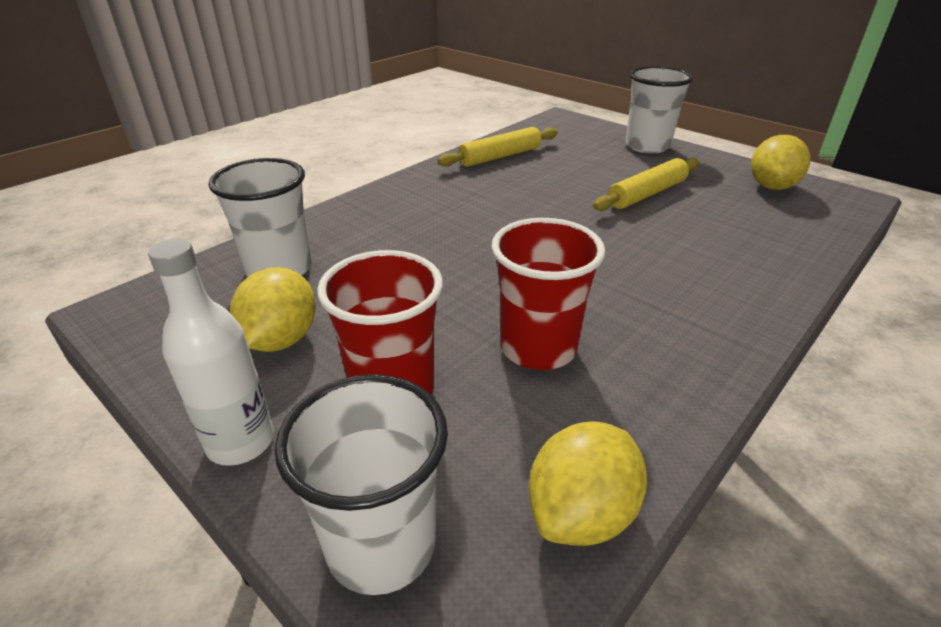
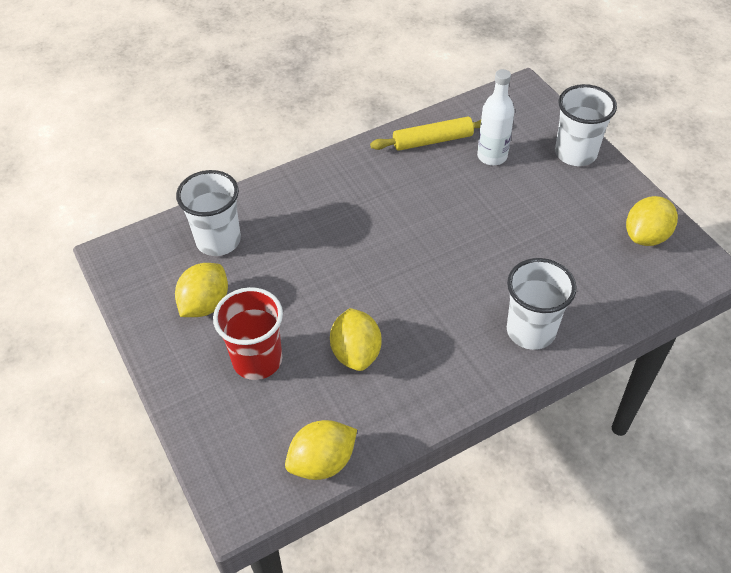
camera: 20 degrees right, 15 degrees up
(241, 442) = (168, 372): white bottle -> white bottle (492, 156)
(381, 545) = (220, 448): white cup -> white cup (531, 331)
(538, 347) = (356, 353): red cup -> yellow lemon
(647, 194) = (529, 220): yellow rolling pin -> none

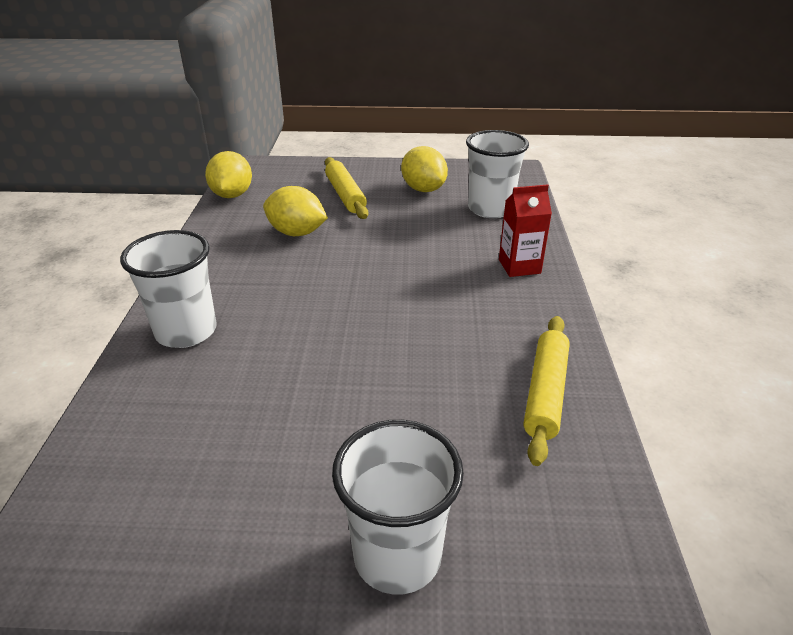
camera: 120 degrees right, 15 degrees down
(257, 360) = (345, 195): red cup -> yellow rolling pin
(305, 192) = (519, 266): none -> red carton
(492, 156) = (469, 439): white bottle -> none
(646, 236) = (157, 527): yellow lemon -> none

